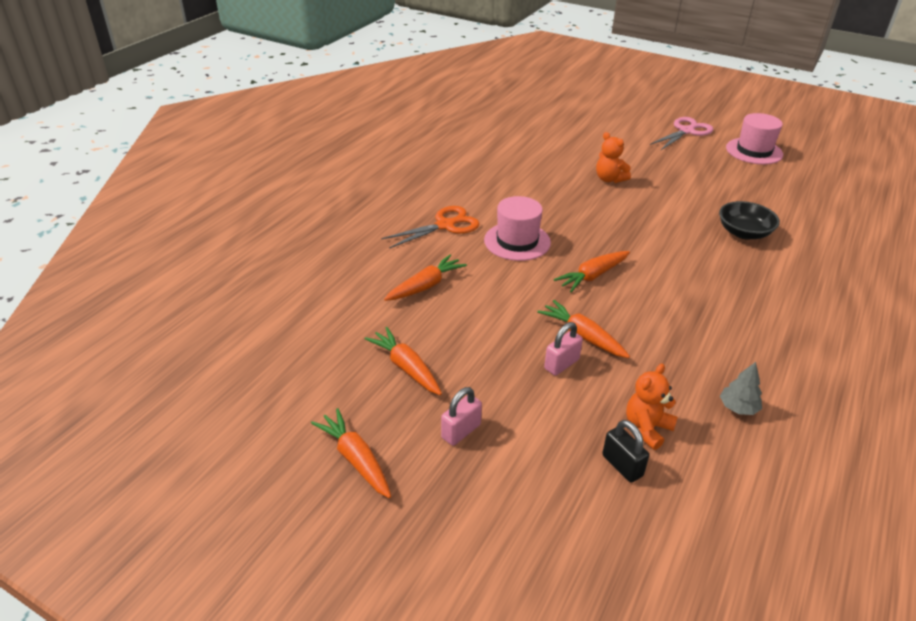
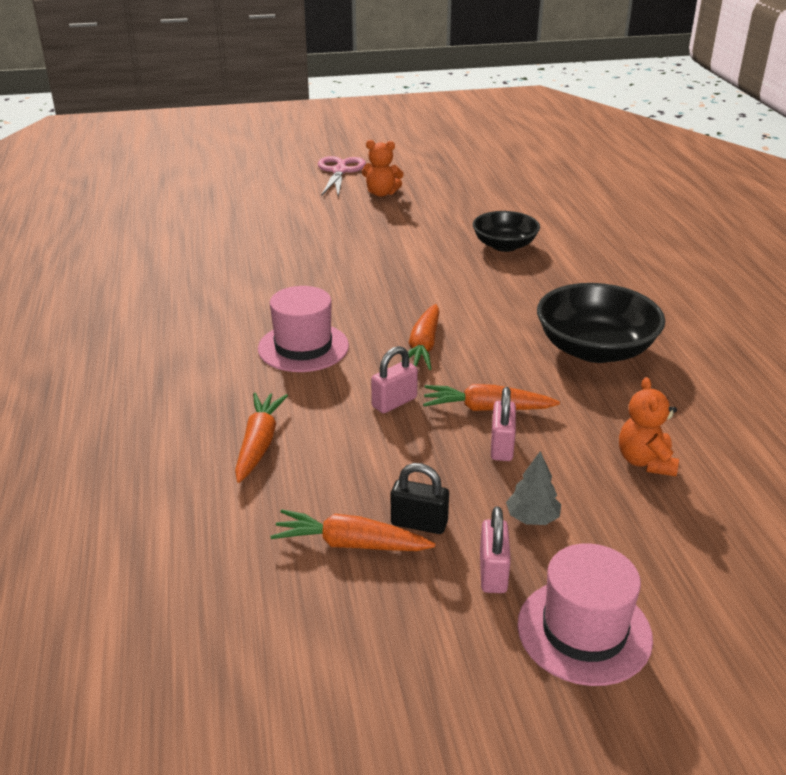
camera: 40 degrees left, 5 degrees down
(355, 459) = (423, 680): orange carrot -> none
(445, 225) = (197, 367): orange scissors -> none
(529, 302) = (394, 402): none -> pink padlock
(609, 179) = (321, 244): orange teddy bear -> orange teddy bear (381, 193)
(622, 465) = (668, 508): black padlock -> black padlock (419, 523)
(714, 337) = (595, 349): none -> black bowl
(738, 408) = (686, 400): grey tree -> grey tree (532, 518)
(754, 151) = (423, 169): pink hat -> pink hat (584, 631)

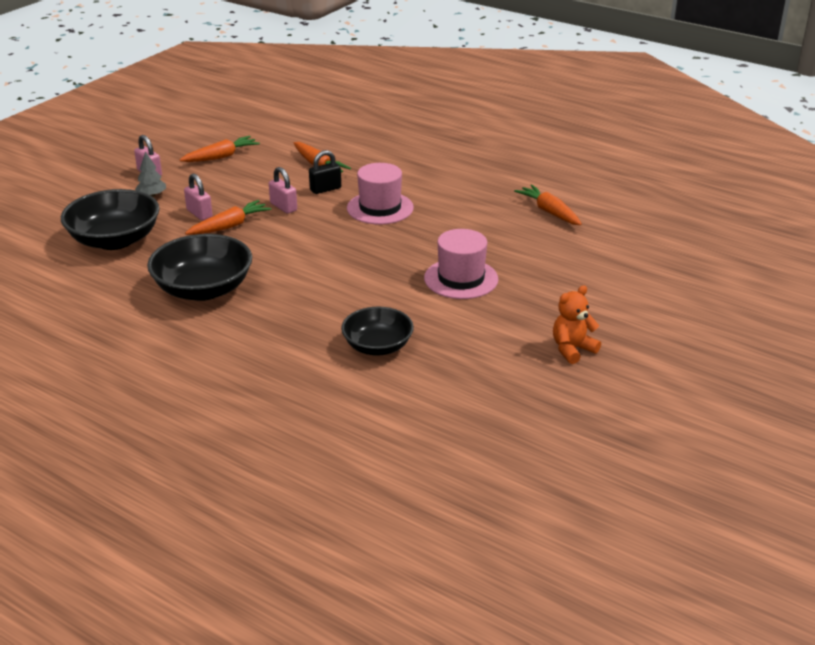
camera: 135 degrees right, 0 degrees up
(339, 171) = (662, 356): pink scissors -> none
(394, 402) = (283, 207): pink padlock -> pink padlock turned 45 degrees counterclockwise
(419, 523) = (201, 173): black padlock -> black padlock (325, 189)
(423, 346) = (314, 240): orange carrot -> orange carrot (549, 212)
(584, 631) = (94, 174): pink hat -> pink hat (461, 279)
(645, 461) = (115, 240): orange teddy bear -> black bowl

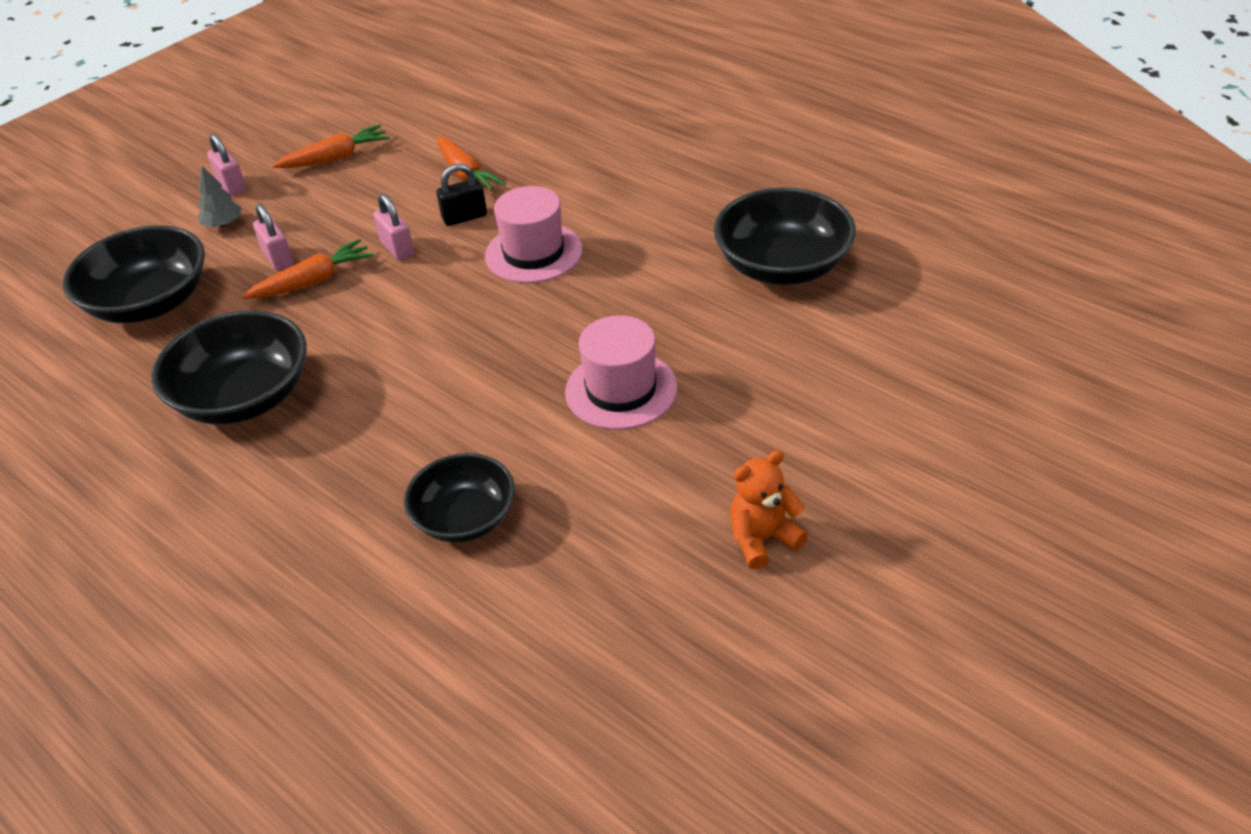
camera: 10 degrees right, 10 degrees up
(549, 212) = (782, 266): orange carrot -> black bowl

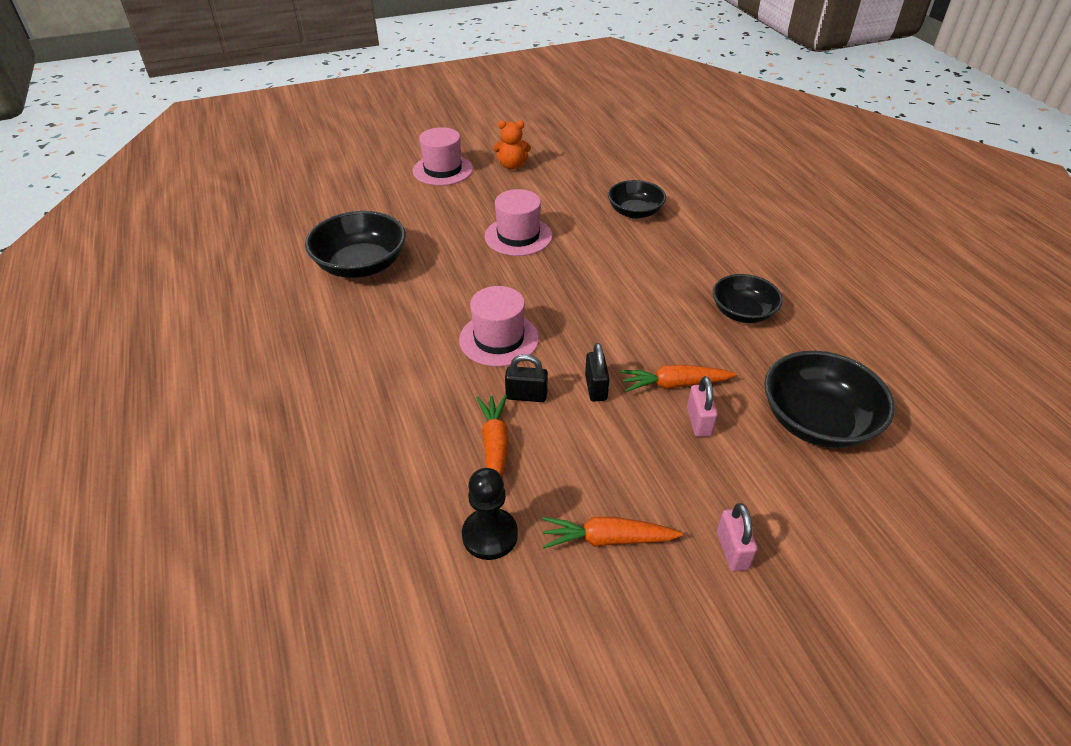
camera: 155 degrees left, 0 degrees up
(223, 224) = (746, 490): grey tree -> none
(244, 397) = (742, 312): black bowl -> black bowl, size x0.65
(397, 248) = (596, 388): pink padlock -> black padlock
(429, 130) = (490, 535): none -> black pawn
(871, 470) = (442, 170): none -> pink hat

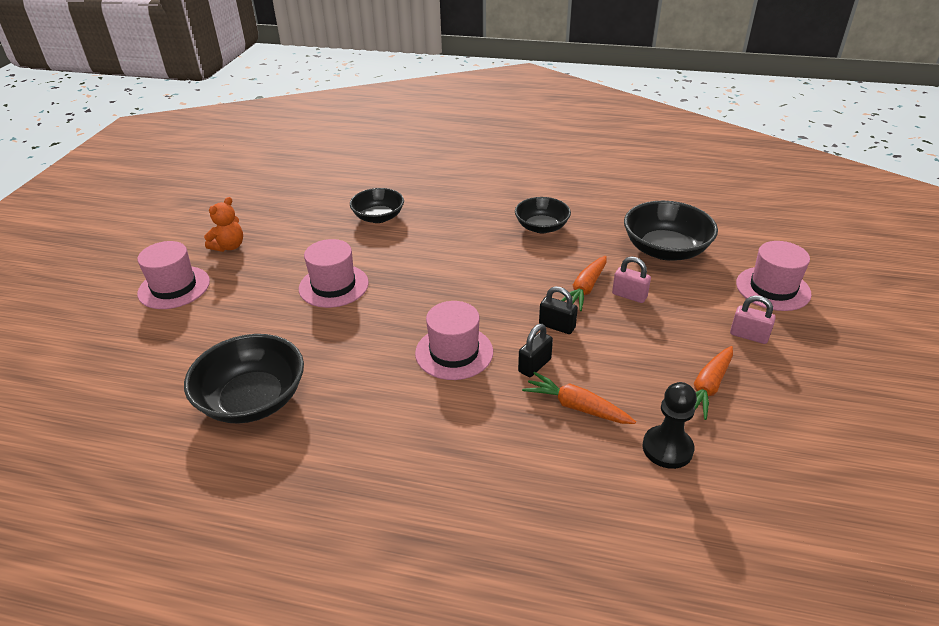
camera: 55 degrees left, 5 degrees down
(853, 548) = (773, 288): none -> pink hat

